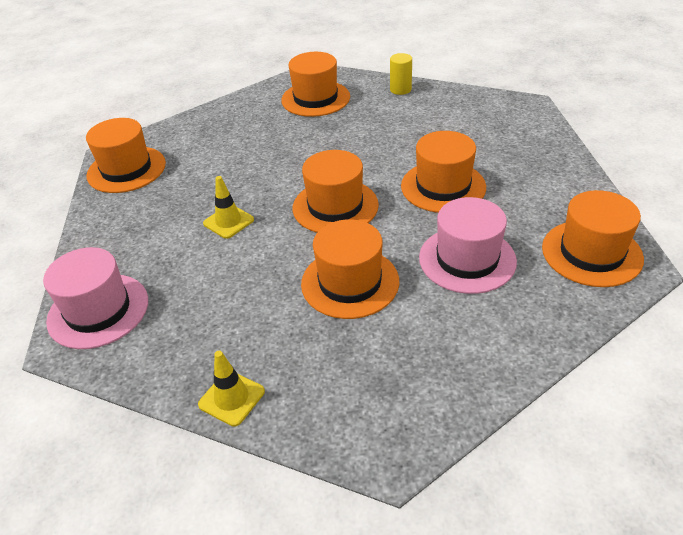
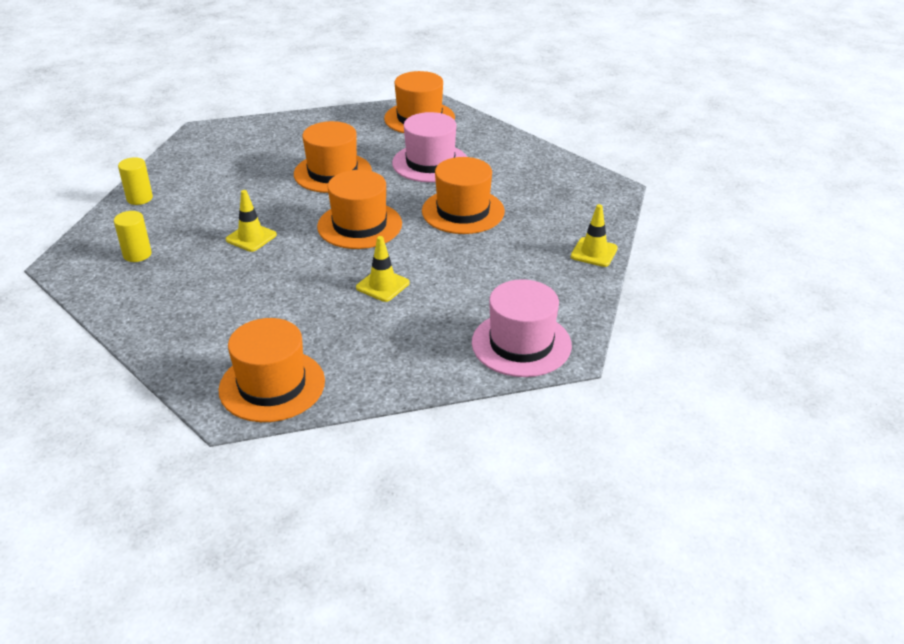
camera: 100 degrees left, 5 degrees down
(315, 98) = (137, 254): orange hat -> yellow cylinder
(327, 146) = (251, 237): none -> yellow traffic cone

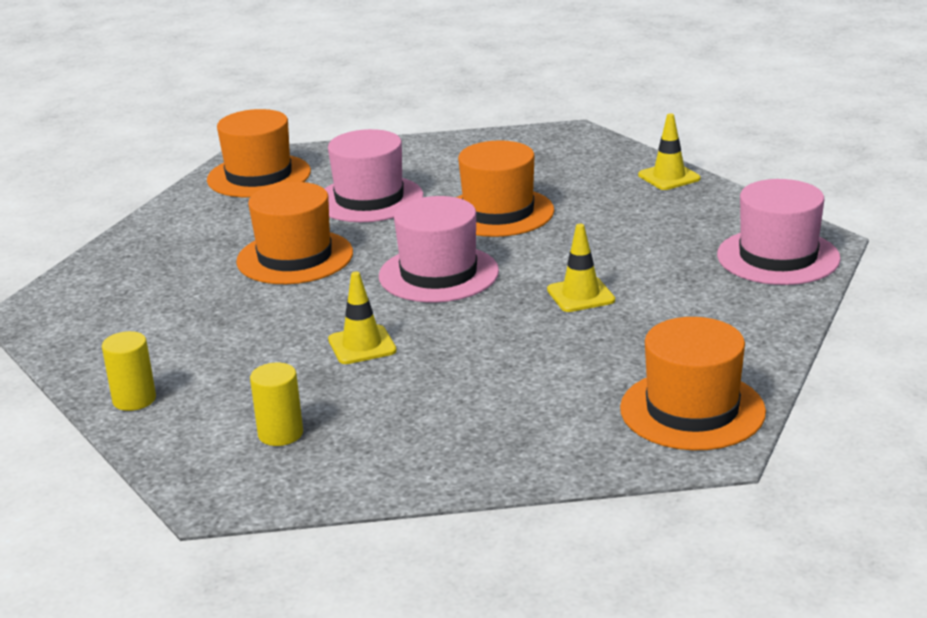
camera: 50 degrees left, 10 degrees down
(359, 225) = (438, 274): orange hat -> pink hat

